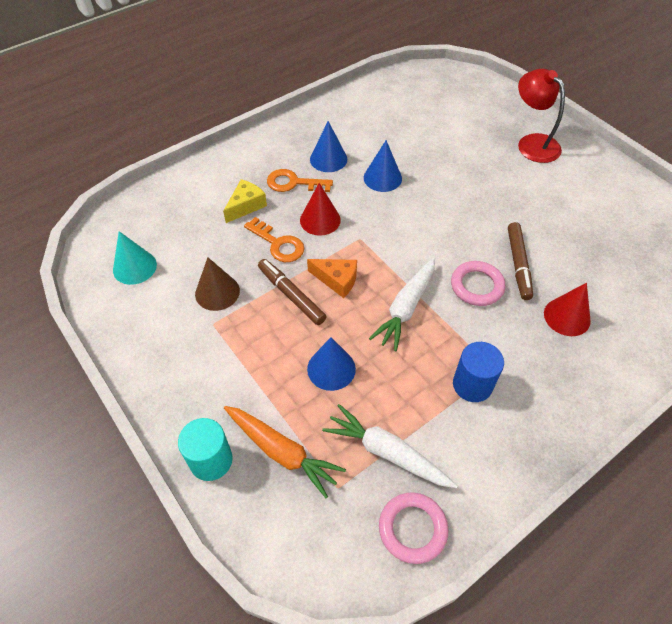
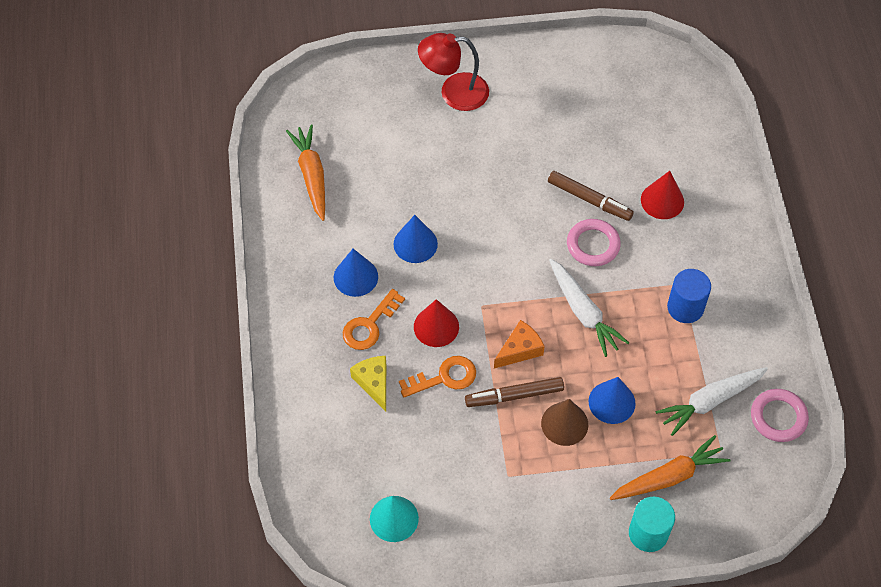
camera: 60 degrees left, 5 degrees up
(217, 292) = (472, 456): brown cone -> brown cone (564, 424)
(391, 104) = (311, 176): none -> orange carrot

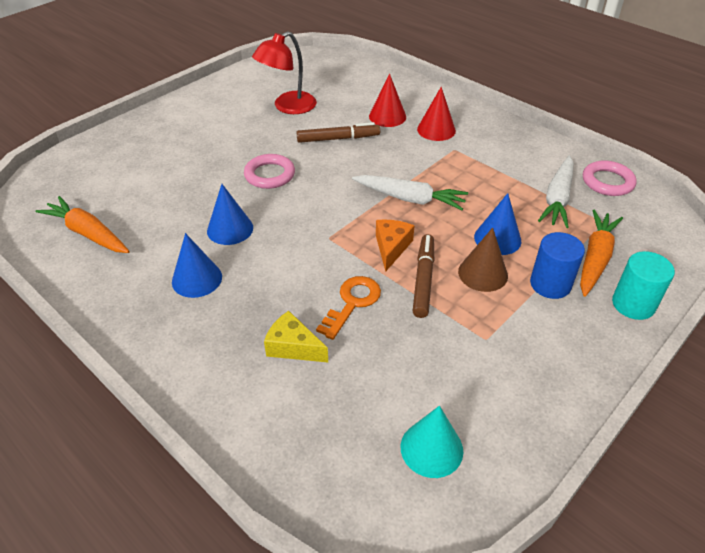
camera: 40 degrees left, 15 degrees down
(369, 325) = (244, 306): orange key -> none
(436, 326) = (306, 272): red cone -> red cone (436, 130)
(454, 92) = (171, 131): red lamp -> red lamp (288, 107)
(514, 396) = (423, 279): brown marker -> brown marker turned 150 degrees clockwise
(593, 245) = (370, 160): pink ring -> pink ring (269, 175)
(685, 307) = (473, 159): blue cylinder -> blue cylinder (550, 284)

